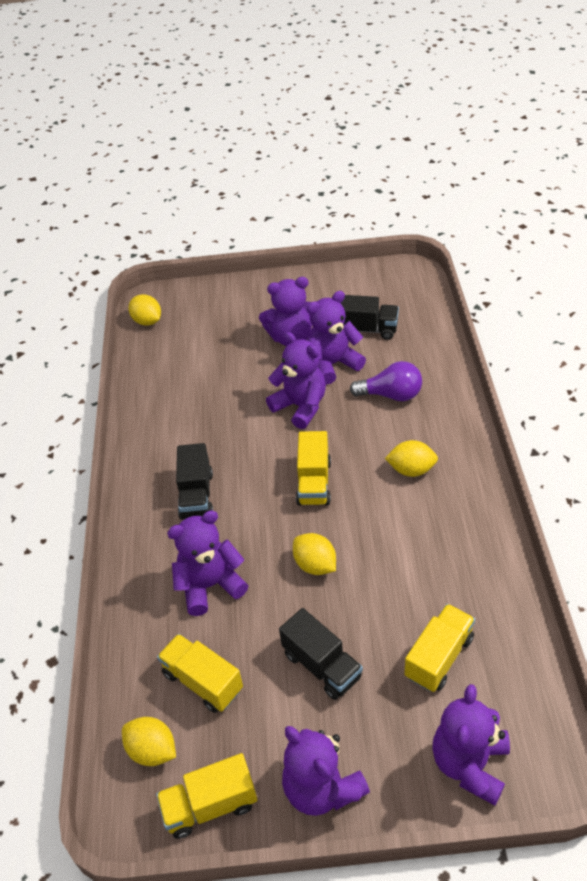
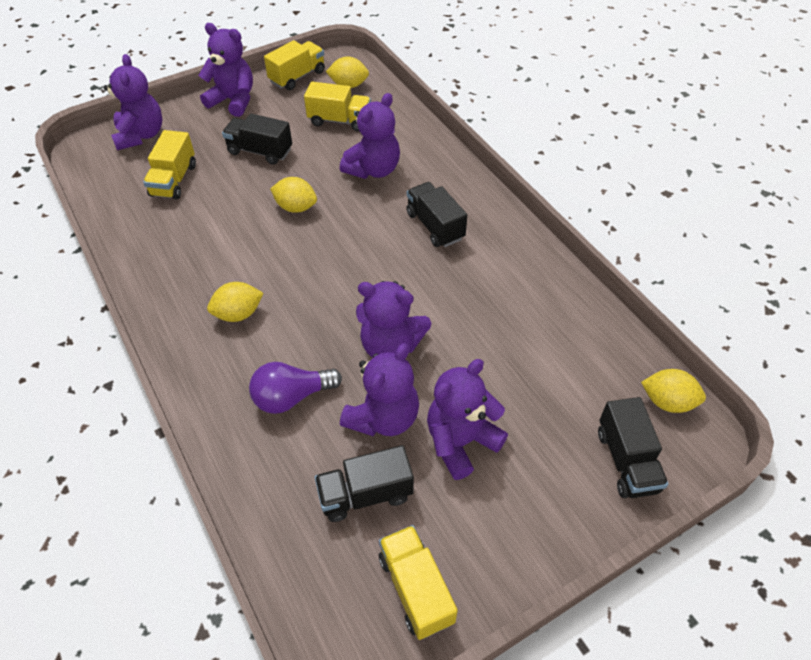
camera: 150 degrees right, 5 degrees up
(201, 302) = (626, 461): none -> black truck
(314, 482) = (332, 271): yellow truck -> yellow truck (416, 589)

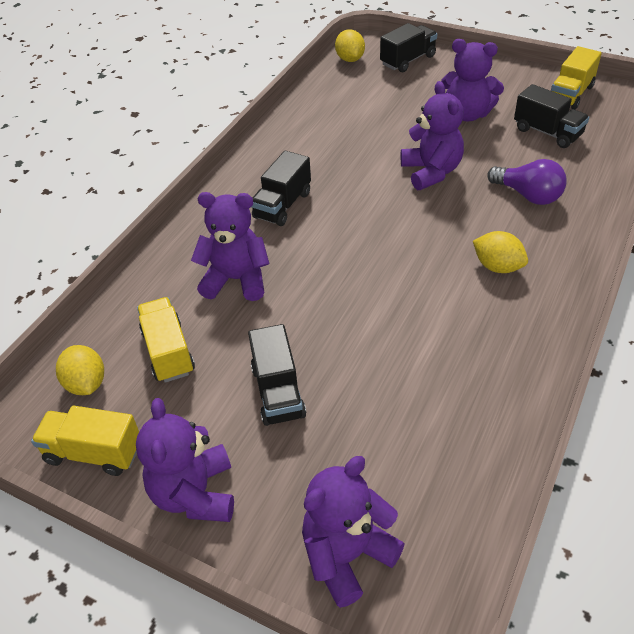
camera: 120 degrees left, 5 degrees down
(174, 180) = (394, 442): yellow truck -> none
(296, 207) = (340, 306): yellow lemon -> none
(383, 418) = (490, 149): purple teddy bear -> none

